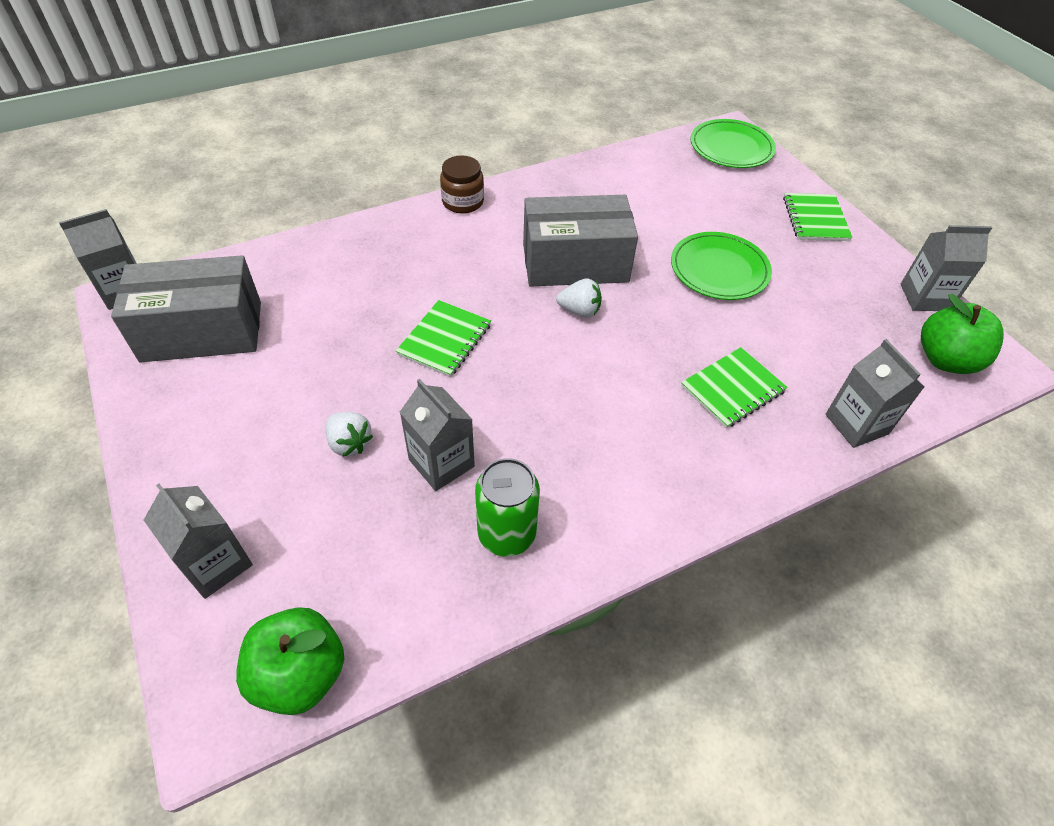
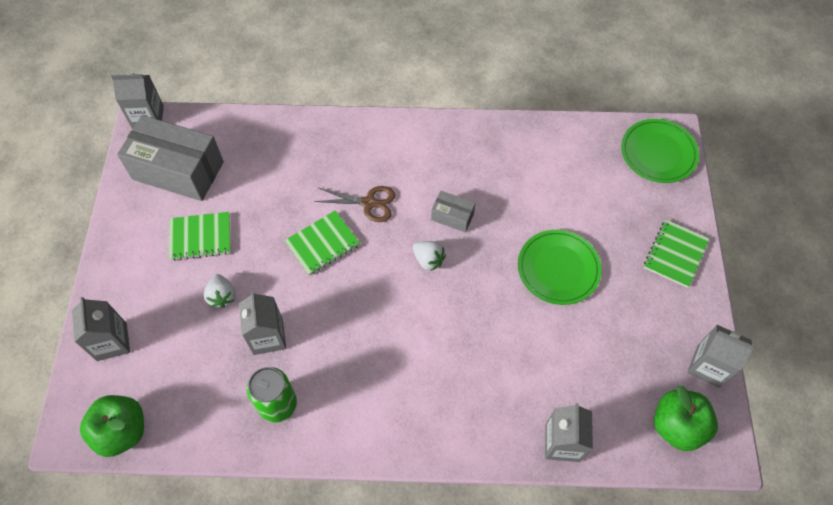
camera: 30 degrees right, 10 degrees up
(463, 202) = (405, 126): brown jar -> none
(472, 282) = (369, 203): none -> brown scissors
(575, 263) = (452, 217): grey box -> grey box, size x0.46
(732, 389) = (493, 373): green notebook -> green notebook (200, 237)

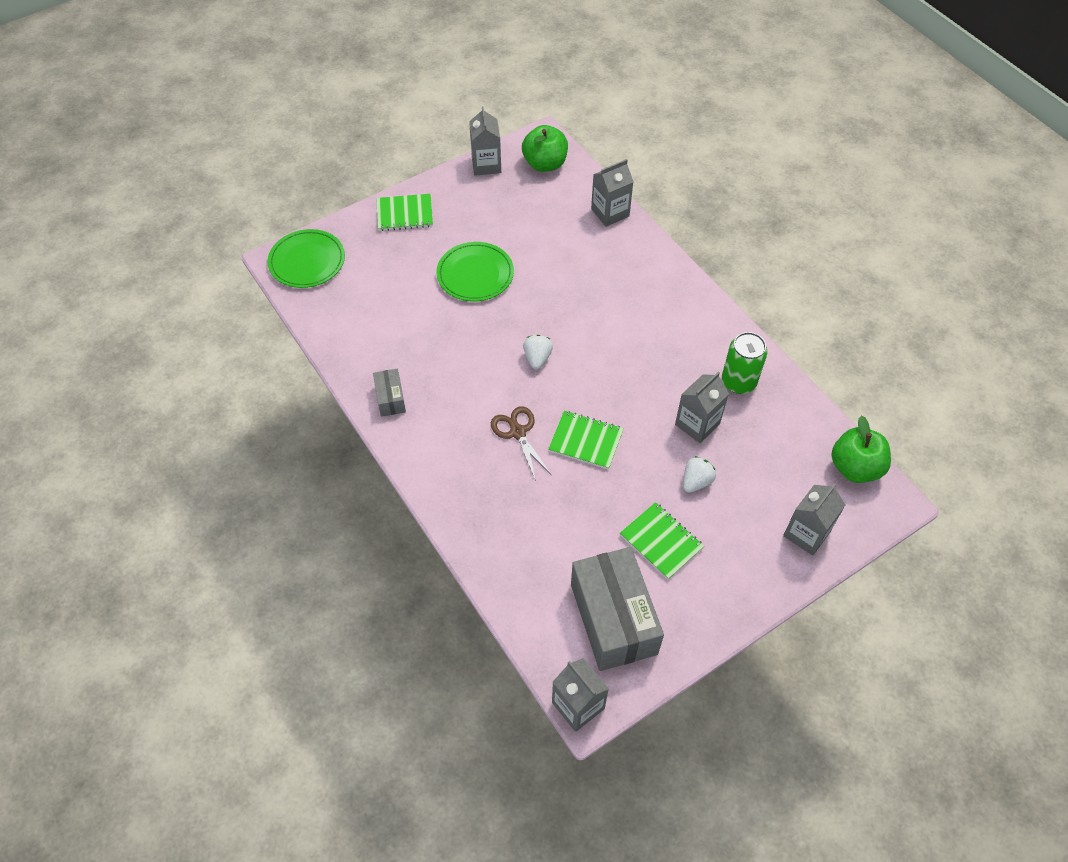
camera: 125 degrees left, 5 degrees down
(452, 217) = (482, 365): grey box -> grey box (390, 398)

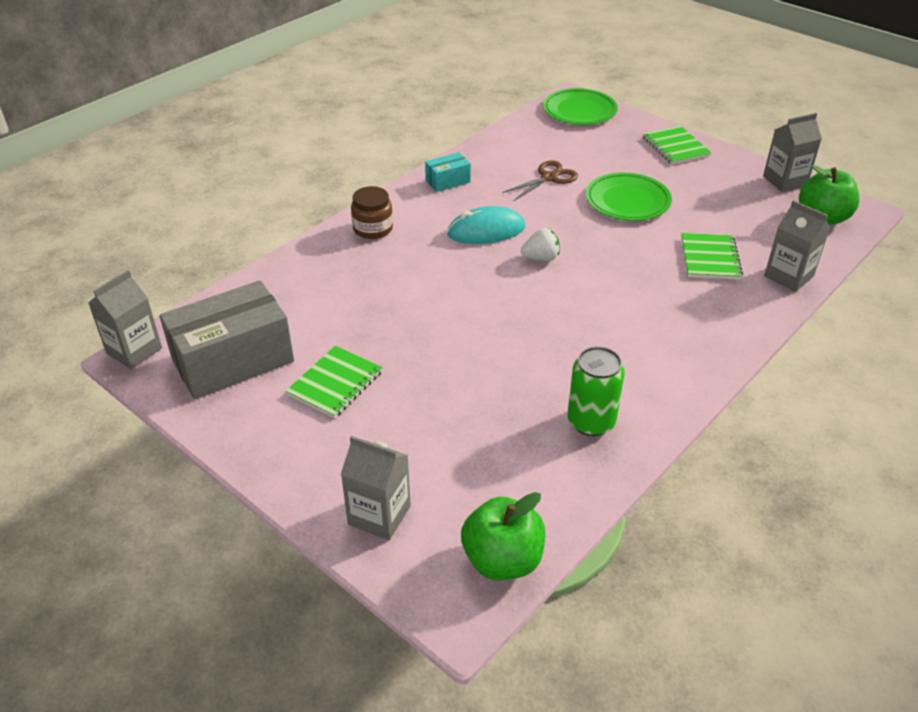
camera: 75 degrees right, 15 degrees down
(390, 398) = (448, 181): grey box -> turquoise box
(448, 476) = (373, 229): none -> brown jar
(484, 387) = (486, 231): none -> turquoise mouse
(518, 432) = (440, 261): brown scissors -> brown scissors (549, 178)
(586, 441) = (448, 308): green notebook -> green notebook (710, 258)
(696, 481) = (425, 401): white strawberry -> none
(697, 424) = (508, 392): grey carton -> none

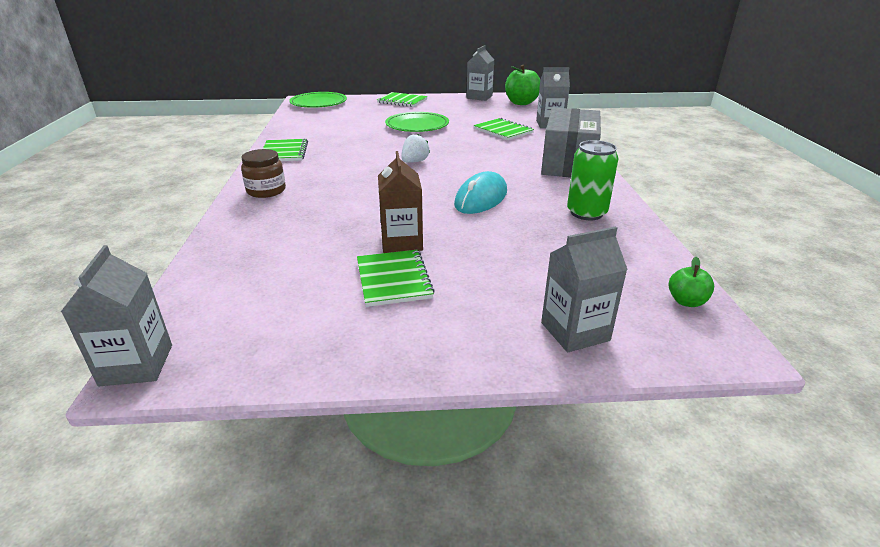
camera: 45 degrees left, 10 degrees down
(233, 361) = (272, 313): grey box -> grey box (568, 163)
(390, 351) = (401, 242): none -> brown carton
(448, 181) = (284, 152): turquoise box -> green notebook
(486, 231) = (355, 163): turquoise mouse -> turquoise mouse (481, 198)
(502, 560) = (686, 301): green apple -> green apple, size x0.53
(549, 178) = (352, 131): brown scissors -> none

